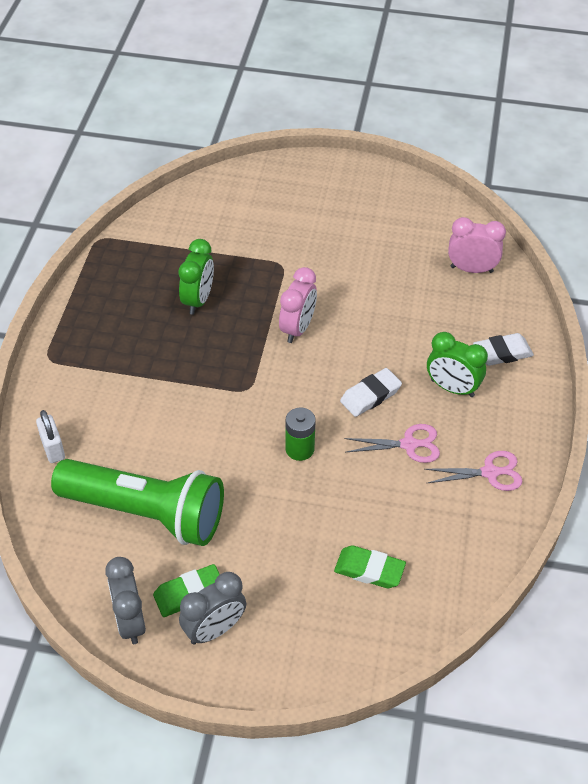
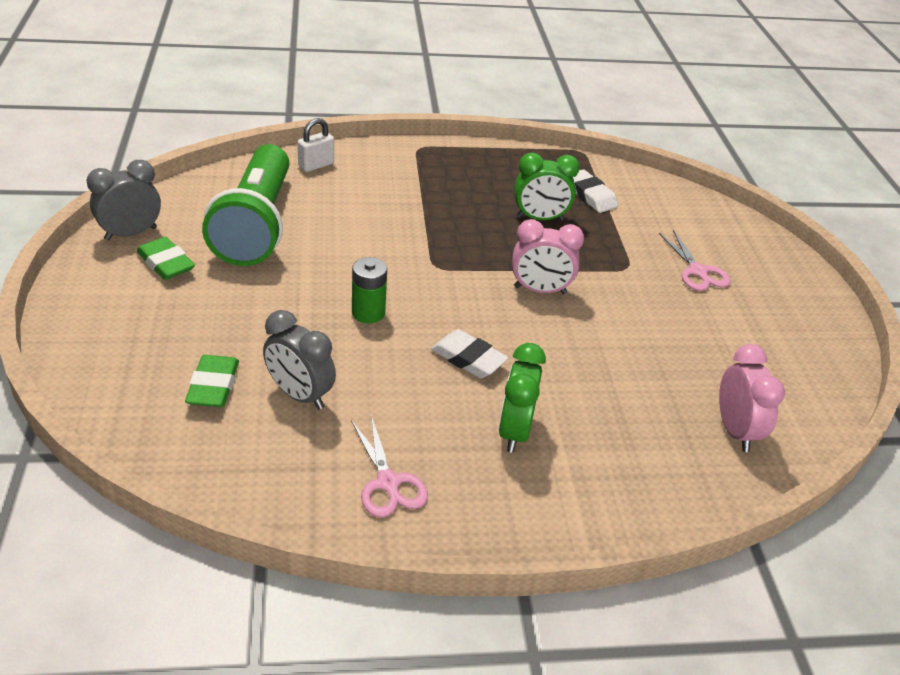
camera: 70 degrees right, 10 degrees down
(214, 630) = (124, 285): grey clock -> grey clock (300, 395)
(410, 444) = (407, 401): pink scissors -> pink scissors (698, 272)
(502, 353) = (602, 478): white eraser -> white eraser (590, 195)

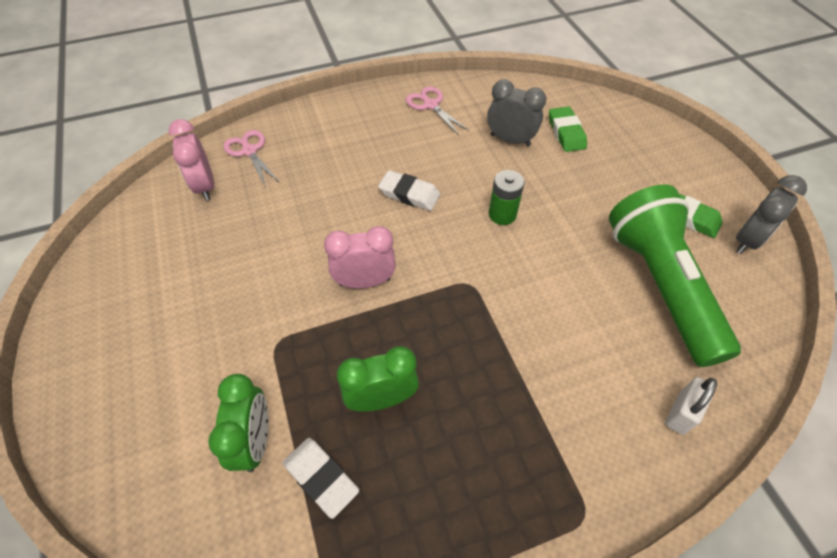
camera: 170 degrees right, 15 degrees up
(514, 431) = (364, 150): green clock -> green clock (255, 440)
(698, 272) = (195, 360): pink scissors -> pink scissors (249, 151)

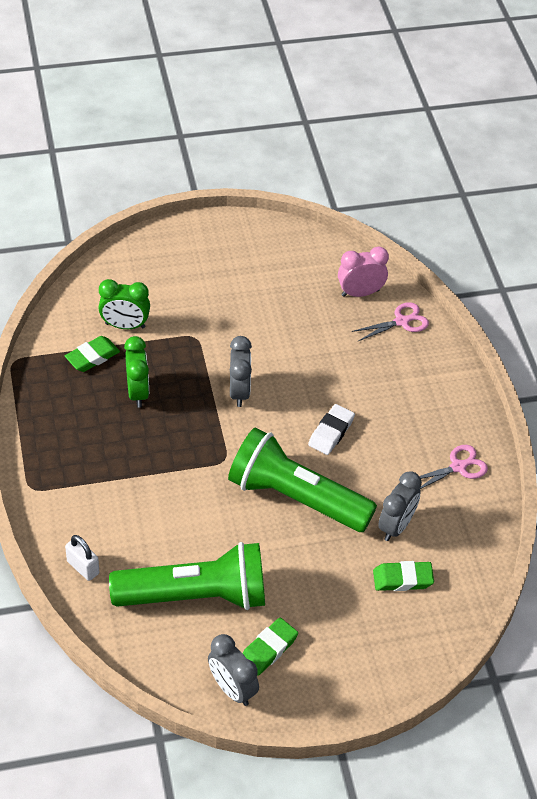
camera: 95 degrees right, 5 degrees down
(321, 478) = (92, 357): white eraser -> green eraser
(365, 281) = (239, 392): pink clock -> grey clock
(502, 214) = (296, 497): green battery -> green flashlight

